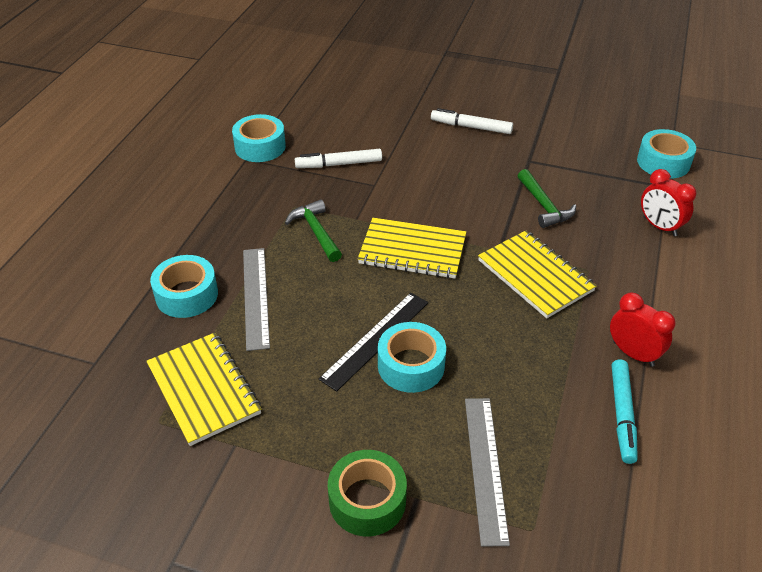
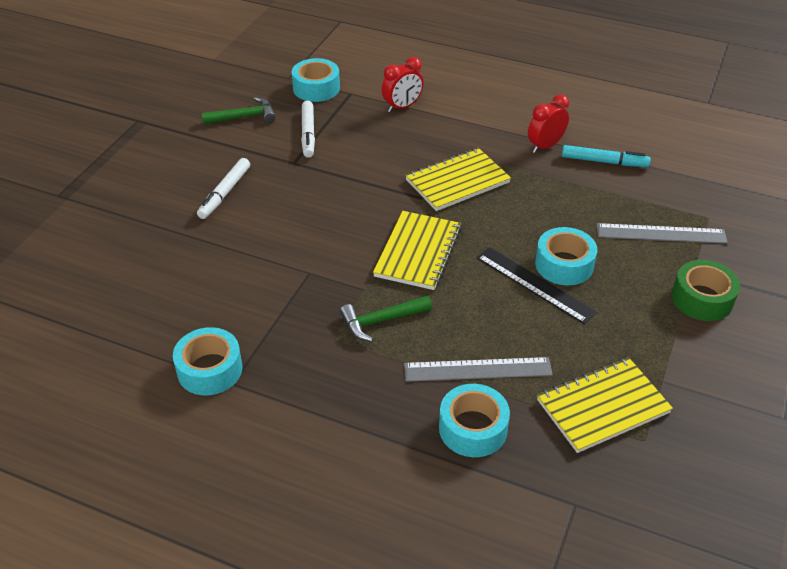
camera: 85 degrees left, 0 degrees up
(339, 164) = (265, 298): white marker -> white marker (308, 133)
(544, 206) = (365, 163): green hammer -> green hammer (244, 117)

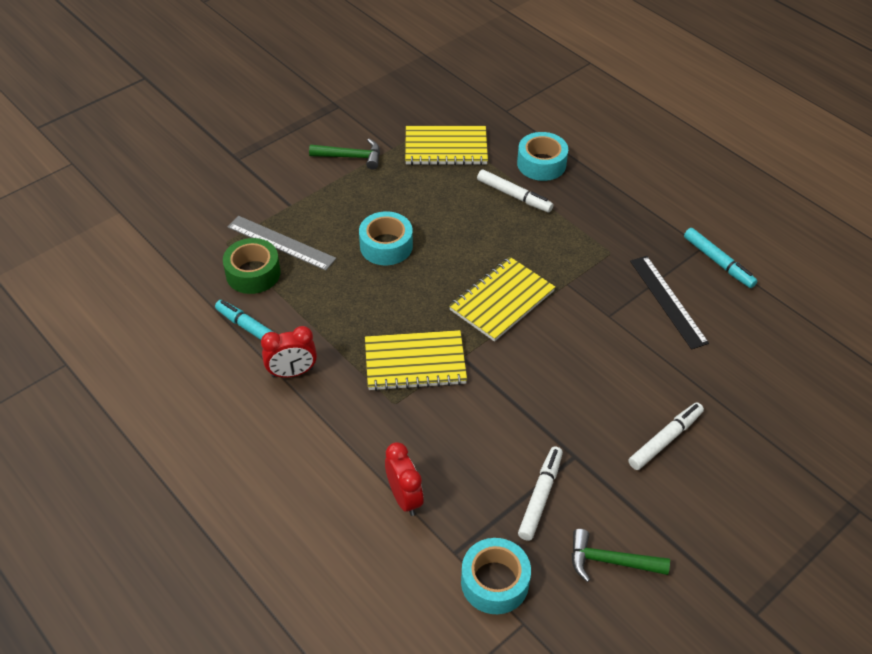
camera: 155 degrees left, 5 degrees up
(210, 369) = (718, 262): turquoise tape -> turquoise marker
(380, 321) = (567, 253): green hammer -> green hammer (351, 157)
(402, 107) = (404, 498): red clock -> red clock turned 75 degrees clockwise
(477, 369) = (514, 195): grey ruler -> white marker
(535, 284) = (423, 239): black ruler -> black ruler (668, 301)
(702, 299) = (307, 185): green tape -> green tape (253, 273)

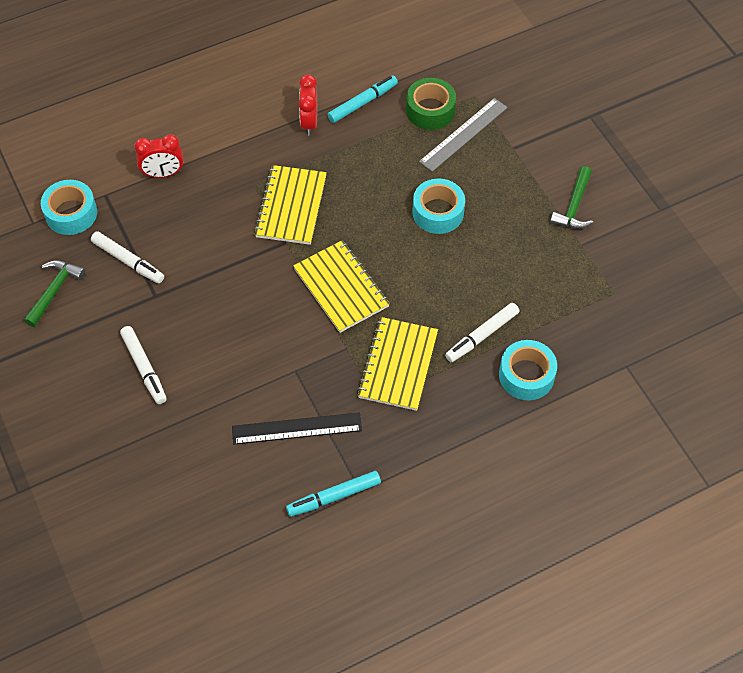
camera: 105 degrees right, 10 degrees up
(446, 148) = (572, 292): yellow notebook -> yellow notebook (398, 365)

